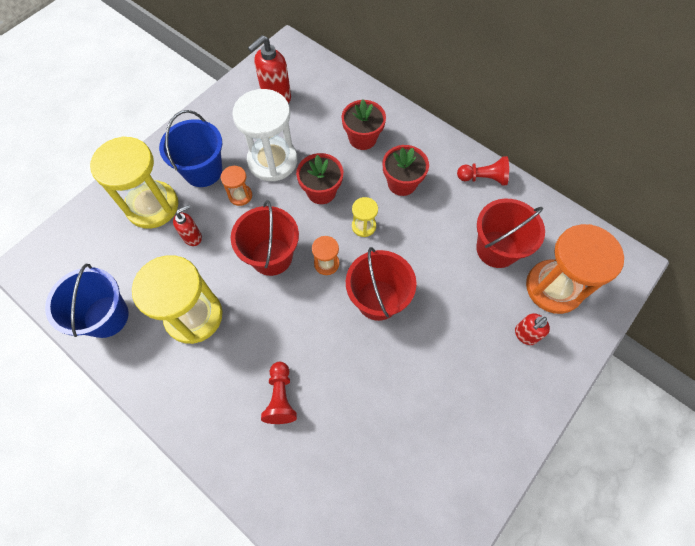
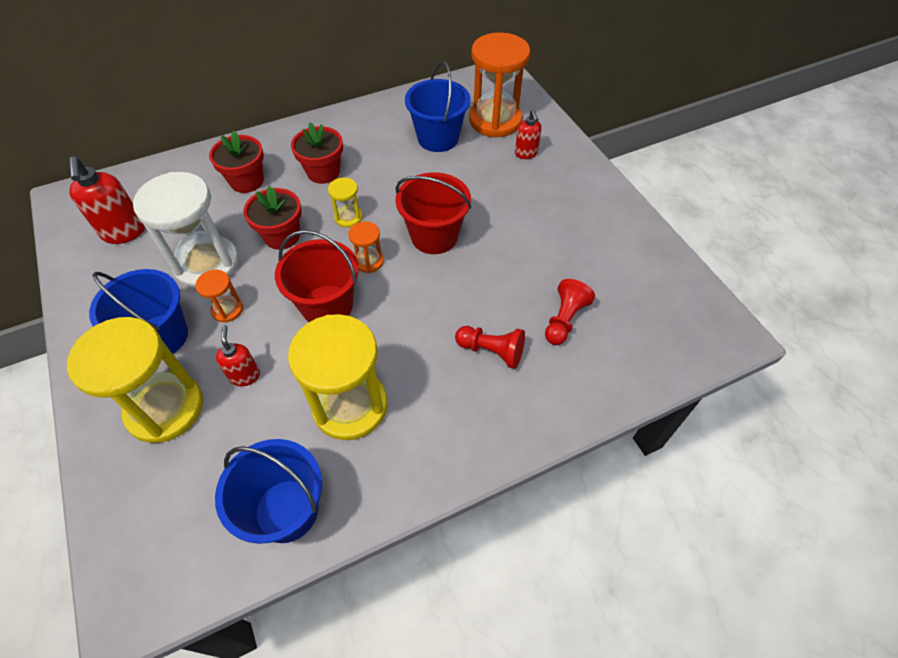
camera: 65 degrees left, 10 degrees down
(483, 178) = (363, 118): red pawn -> red pawn (564, 320)
(496, 249) = (438, 138): red bucket -> blue bucket

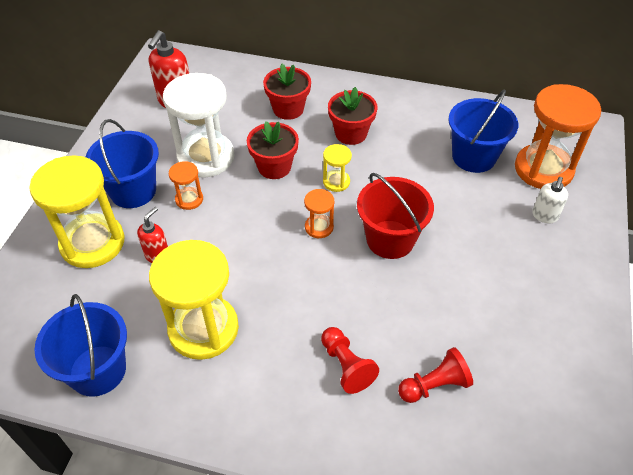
camera: 40 degrees right, 5 degrees down
(327, 306) = (257, 242): red bucket -> none
(526, 154) = (544, 216): red soap dispenser -> white soap dispenser

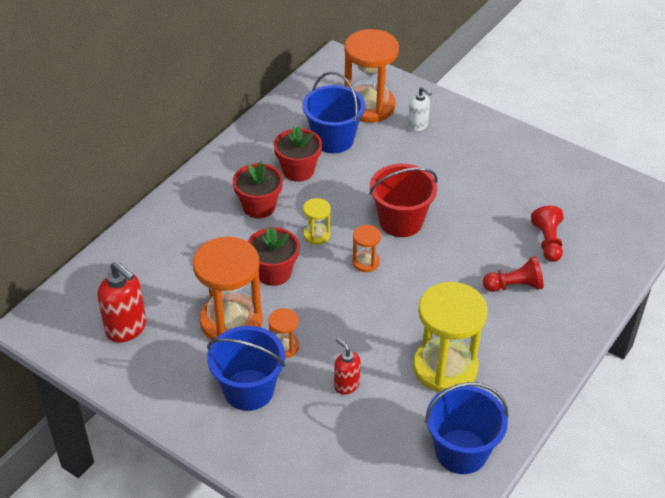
camera: 70 degrees left, 5 degrees down
(92, 243) = (306, 435): yellow hourglass -> none
(206, 157) = (231, 321): white hourglass -> orange hourglass
(288, 109) = (196, 241): red flower pot -> red flower pot (298, 170)

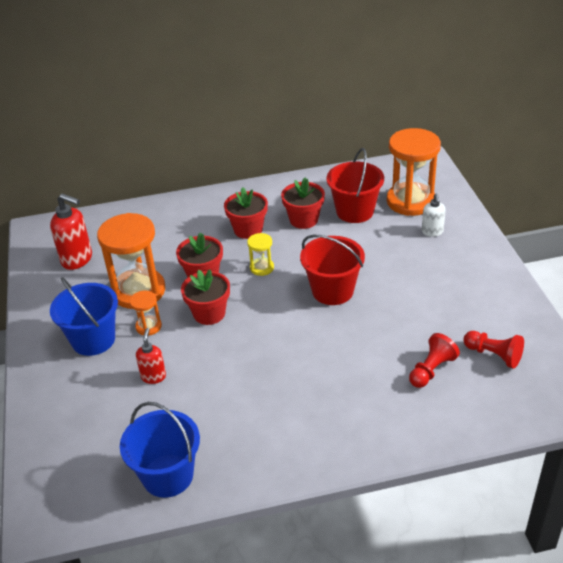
camera: 45 degrees right, 5 degrees down
(126, 328) = (77, 259): red soap dispenser -> red soap dispenser turned 60 degrees counterclockwise
(323, 302) = (209, 313): none -> red flower pot
(333, 139) = (355, 211): blue bucket -> red bucket
(365, 262) = (271, 304): orange hourglass -> none
(445, 367) = (233, 410): yellow hourglass -> none
(514, 286) = (360, 386): red pawn -> red pawn (493, 355)

